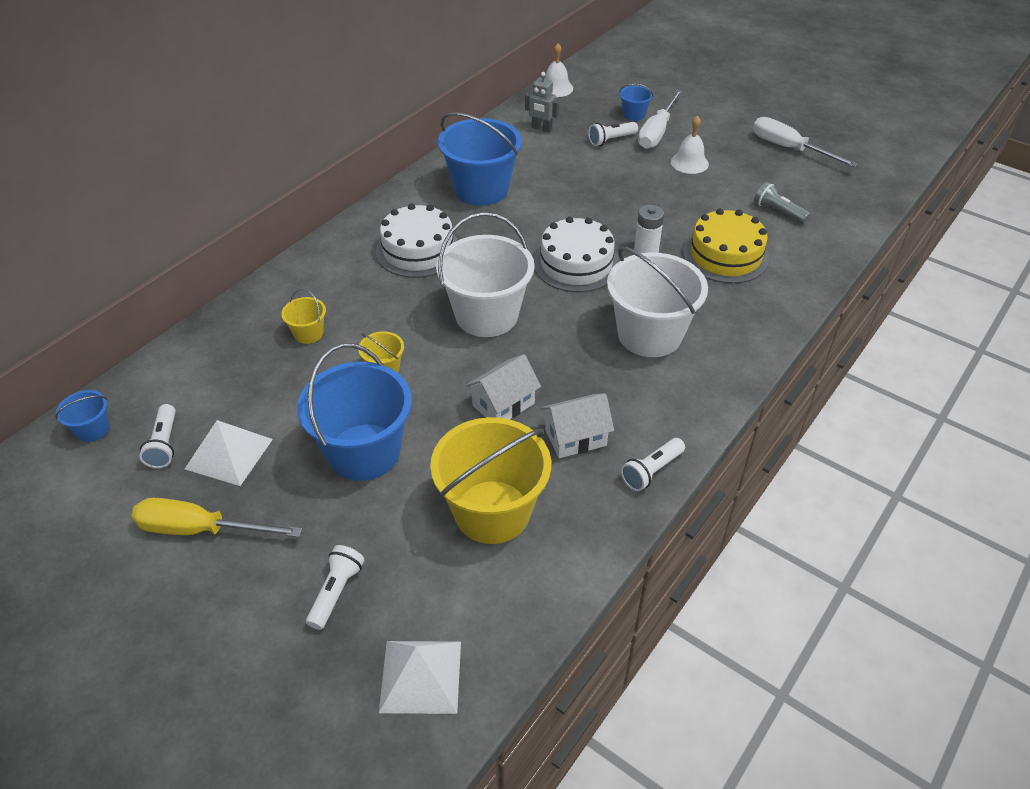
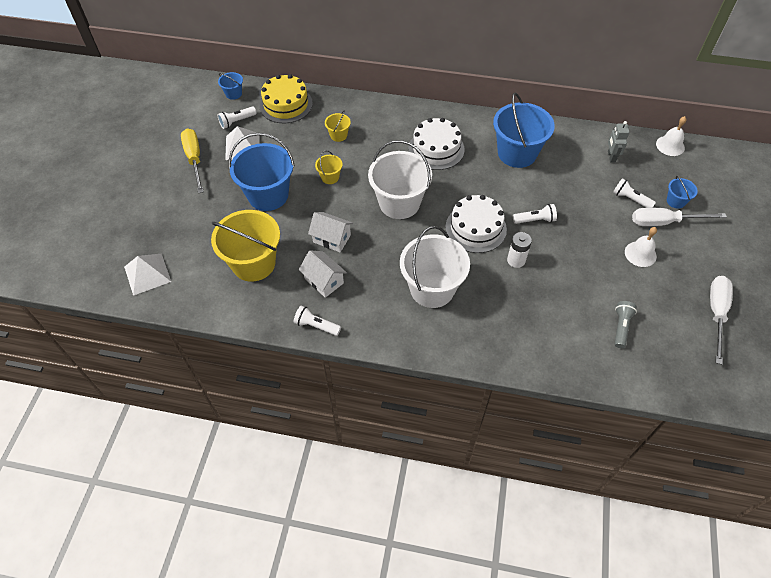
camera: 65 degrees right, 10 degrees up
(336, 592) = (180, 223): white flashlight -> white flashlight (535, 220)
(725, 255) = (543, 307): yellow cake -> yellow cake (286, 104)

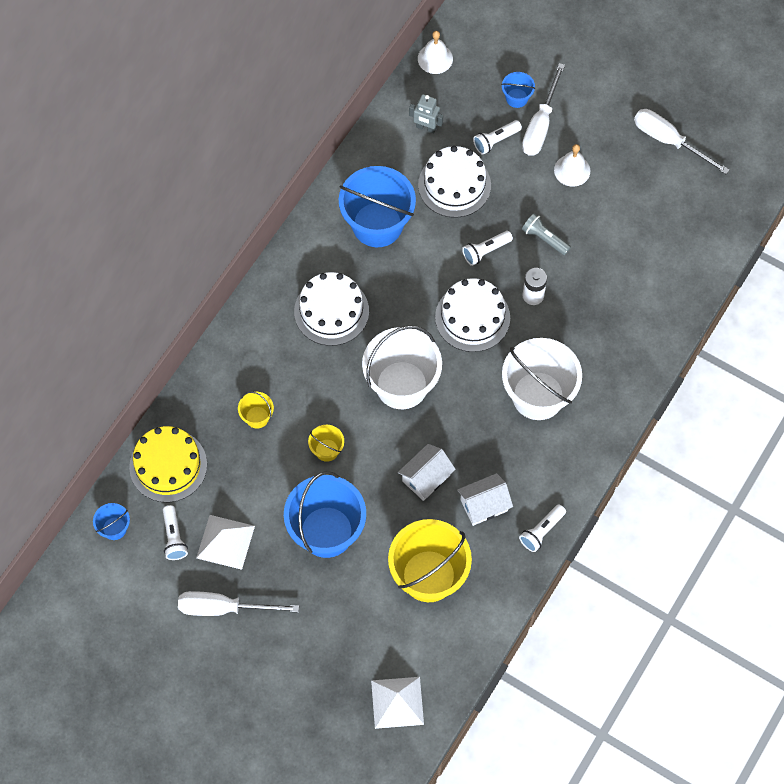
camera: 70 degrees left, 10 degrees up
(194, 159) = (223, 608): yellow screwdriver -> white screwdriver
(535, 220) = (485, 251): white flashlight -> white flashlight turned 135 degrees counterclockwise
(577, 186) = (454, 185): none -> white cake
(621, 327) = (652, 235): grey flashlight -> grey flashlight (544, 238)

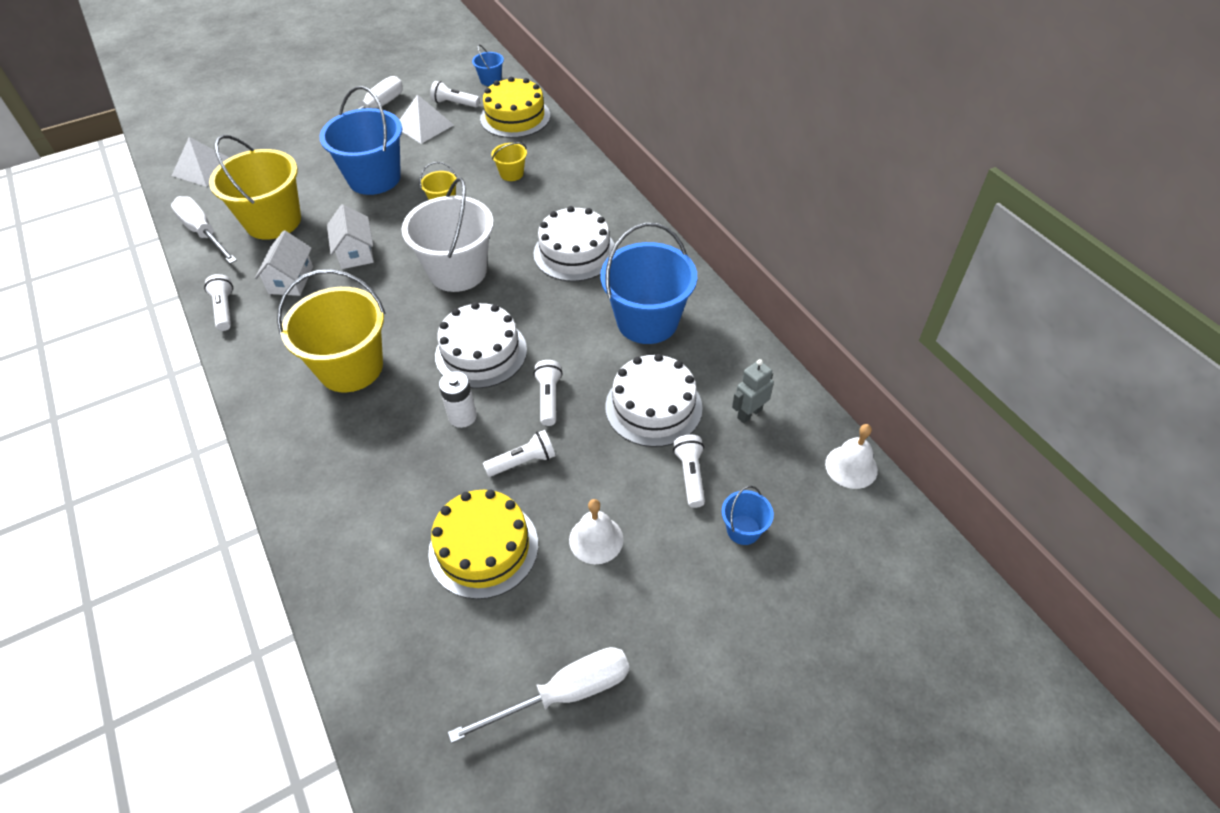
camera: 120 degrees right, 15 degrees down
(538, 395) = (351, 367): white bucket -> yellow bucket
(540, 125) = (686, 537): white screwdriver -> white screwdriver (203, 233)
(544, 238) = (523, 462): grey flashlight -> white flashlight
(616, 226) = (483, 548): none -> yellow cake

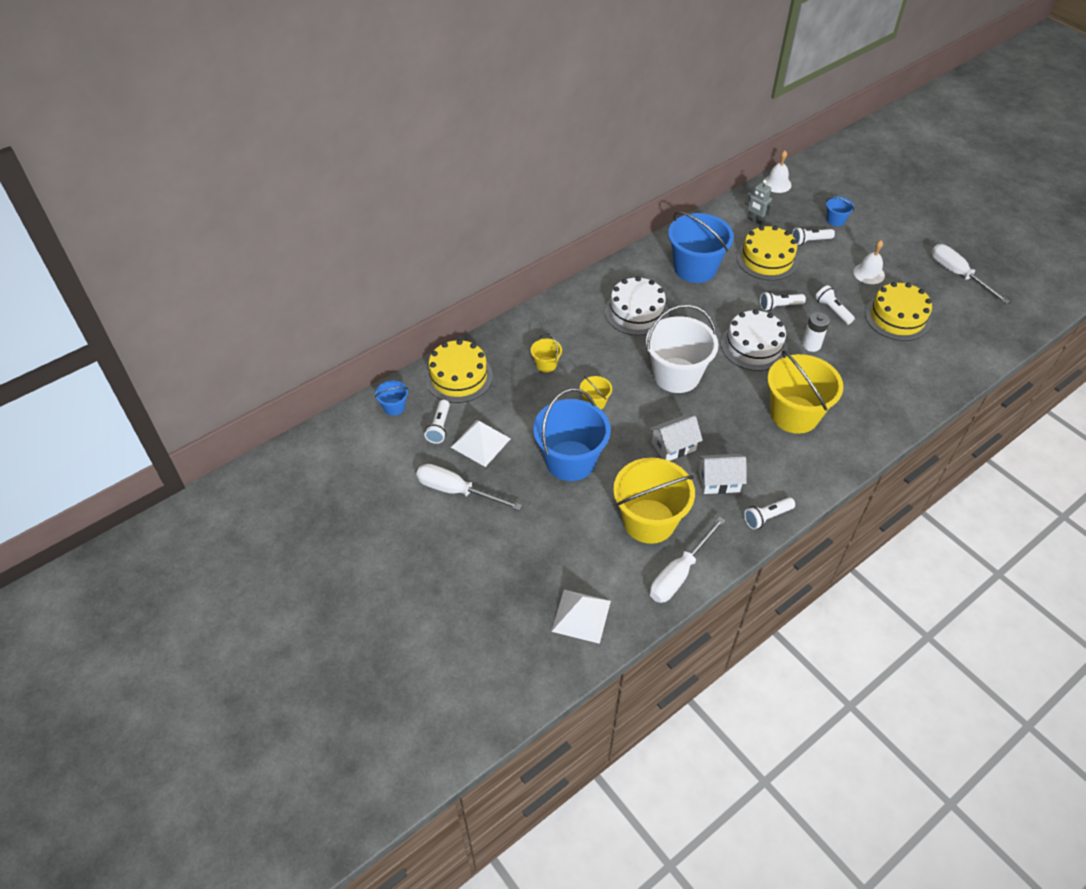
camera: 100 degrees left, 0 degrees up
(653, 407) = (767, 259): white cake -> yellow cake

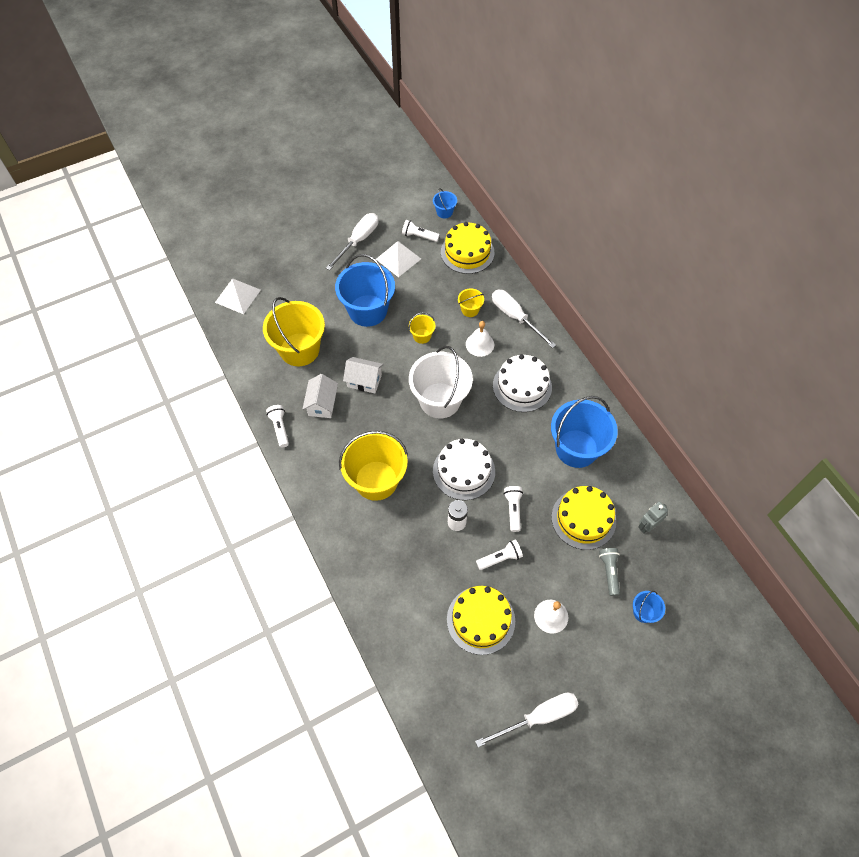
camera: 100 degrees right, 10 degrees up
(673, 446) = (364, 381): white house -> white house turned 60 degrees counterclockwise
(679, 573) = (250, 358): white screwdriver -> white screwdriver (515, 317)
(777, 183) = (713, 568): white bell -> white bell (480, 344)
(810, 241) = (609, 572): white flashlight -> grey flashlight

